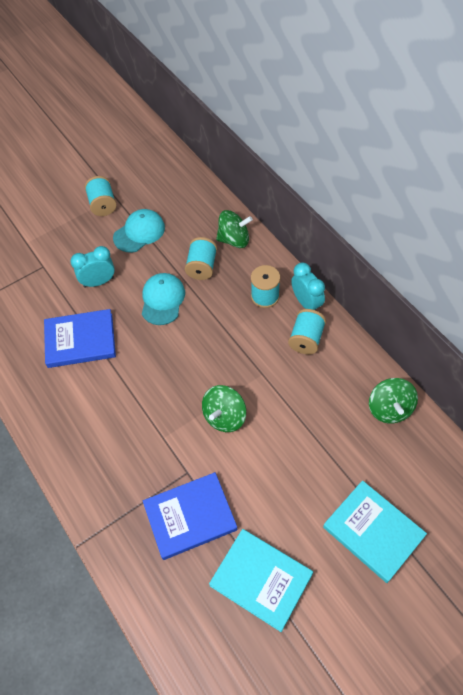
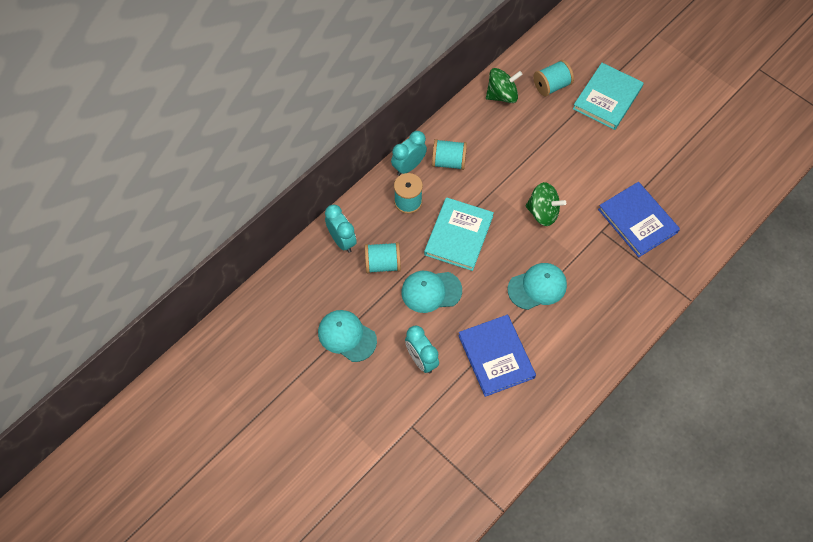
camera: 105 degrees left, 5 degrees up
(103, 205) = (311, 387): turquoise spool -> turquoise spool (551, 86)
(139, 391) = (537, 287): none -> turquoise cap
(234, 240) = (342, 240): green spinning top -> turquoise clock
(261, 579) = (667, 164): turquoise book -> turquoise book (458, 235)

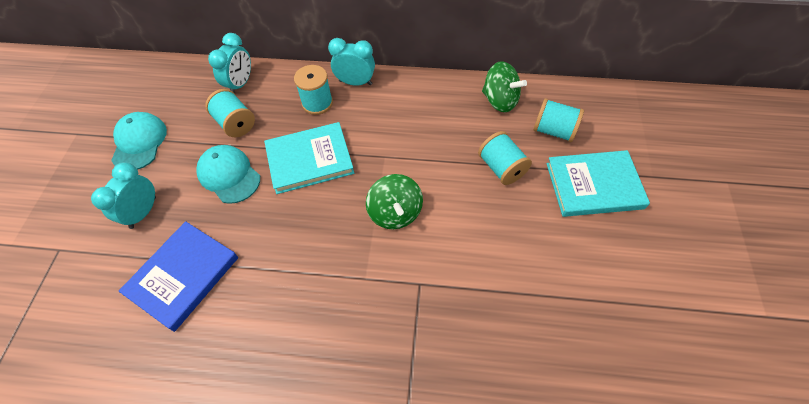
camera: 55 degrees right, 5 degrees down
(448, 162) = (386, 106): turquoise spool -> turquoise spool (501, 168)
(537, 287) = (297, 263): turquoise cap -> none
(637, 221) = (466, 314): blue book -> none

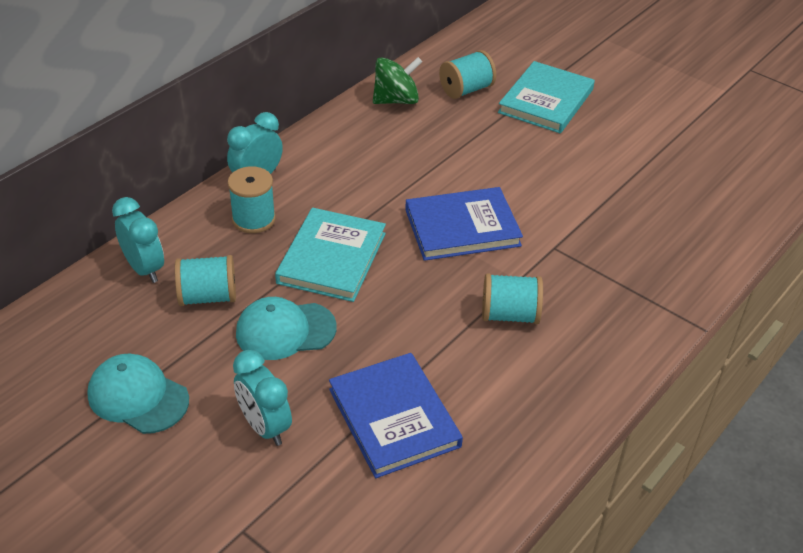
camera: 60 degrees left, 15 degrees down
(395, 213) = (462, 227): green spinning top -> blue book
(501, 168) = (476, 139): turquoise spool -> turquoise spool (509, 315)

